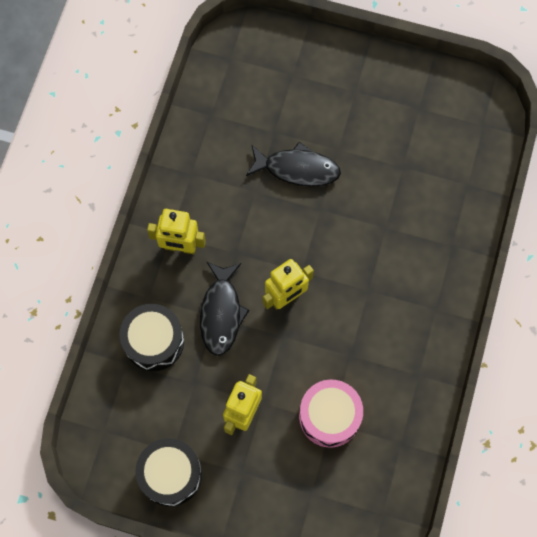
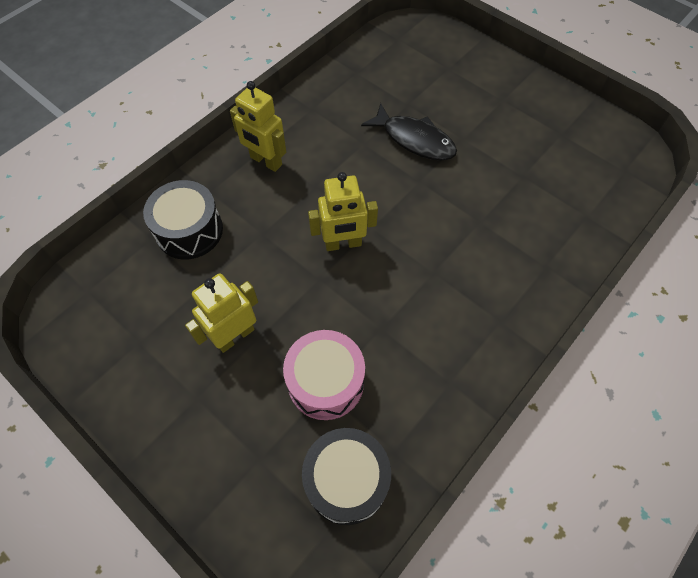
camera: 25 degrees right, 10 degrees down
(170, 474) = (121, 365): black drum -> black drum (346, 480)
(221, 313) = (270, 232): black fish -> none

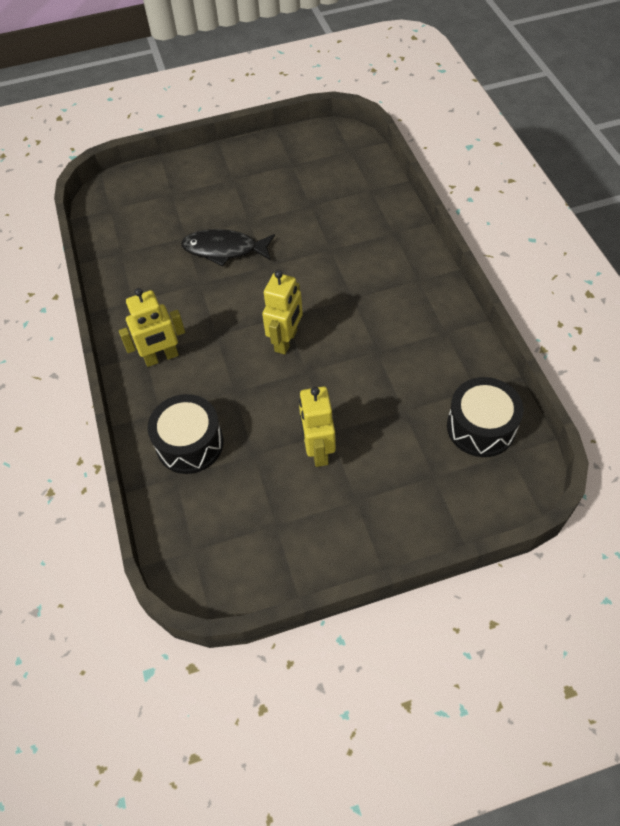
camera: 55 degrees left, 5 degrees down
(325, 382) = (398, 406): pink drum -> none
(414, 140) = (224, 249): black fish -> black fish turned 150 degrees counterclockwise

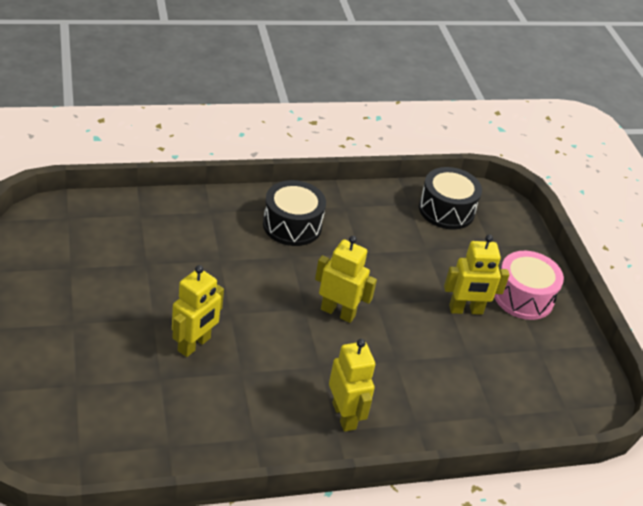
camera: 95 degrees left, 15 degrees down
(190, 443) = (455, 401): black drum -> black drum (292, 225)
(224, 249) = (194, 344): black fish -> yellow robot
(355, 510) = (523, 297): none -> pink drum

